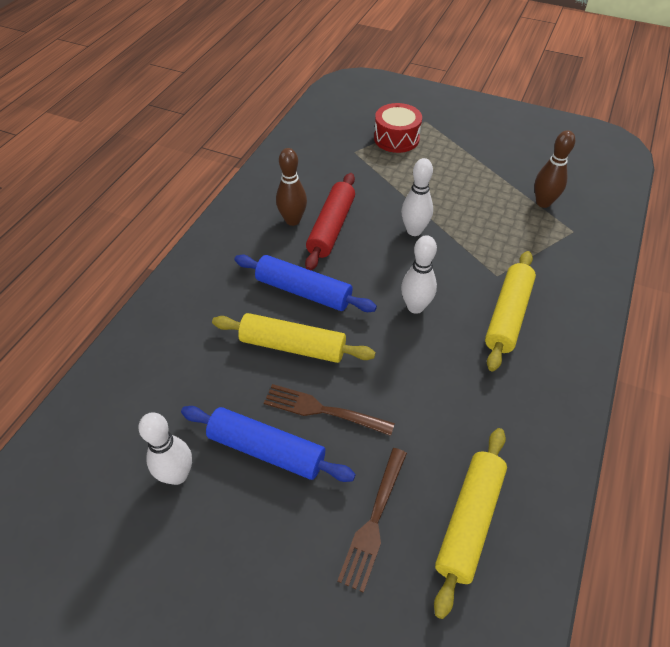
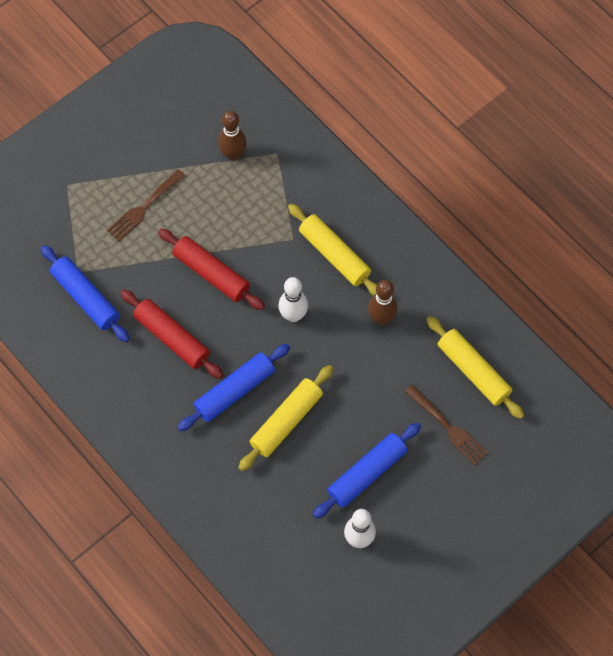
camera: 65 degrees left, 15 degrees up
(292, 220) = (145, 366): brown bowling pin -> brown bowling pin (381, 318)
(323, 410) = (353, 423): brown fork -> brown fork (144, 207)
(334, 164) = (86, 298): none -> blue rolling pin
(396, 138) = (79, 225): red drum -> none
(414, 231) = (211, 274): white bowling pin -> red rolling pin

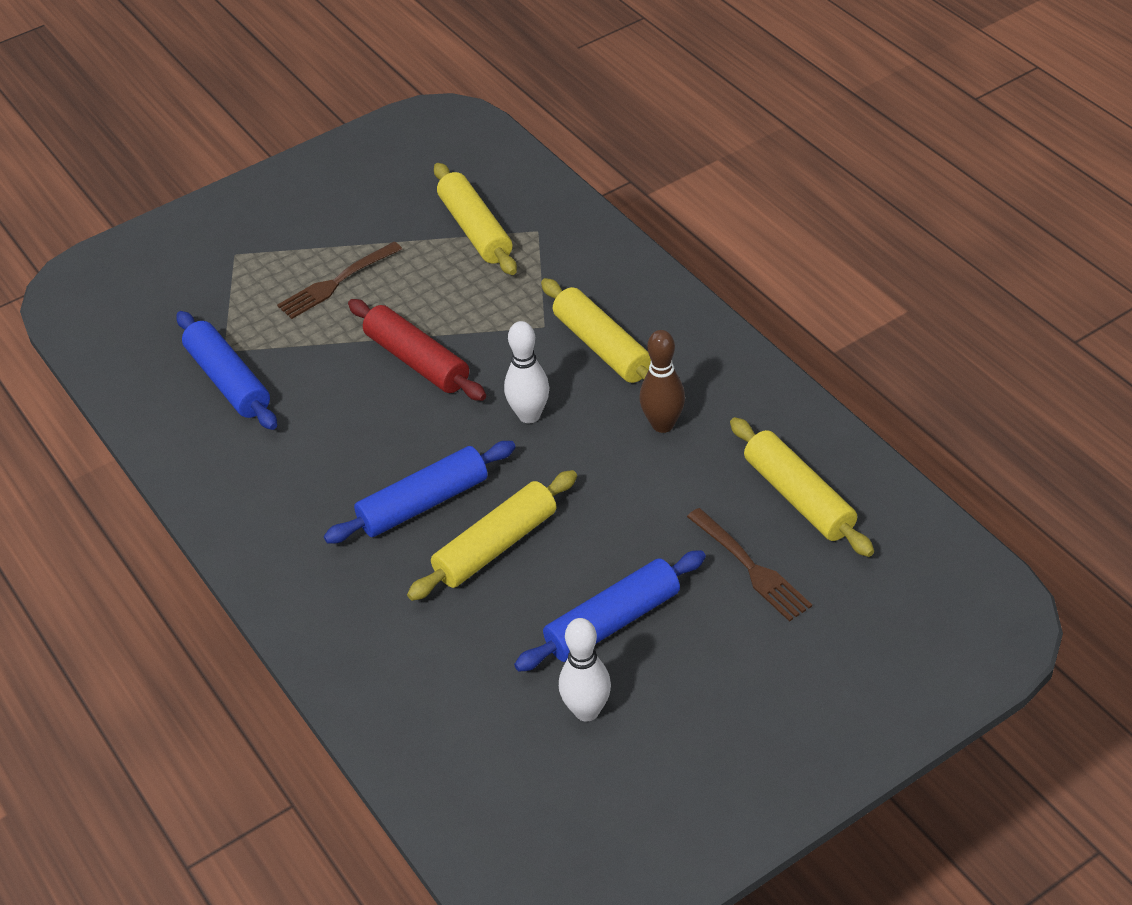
camera: 10 degrees right, 20 degrees down
(172, 338) = (343, 434): red rolling pin -> none
(233, 154) = (475, 229): brown bowling pin -> yellow rolling pin

